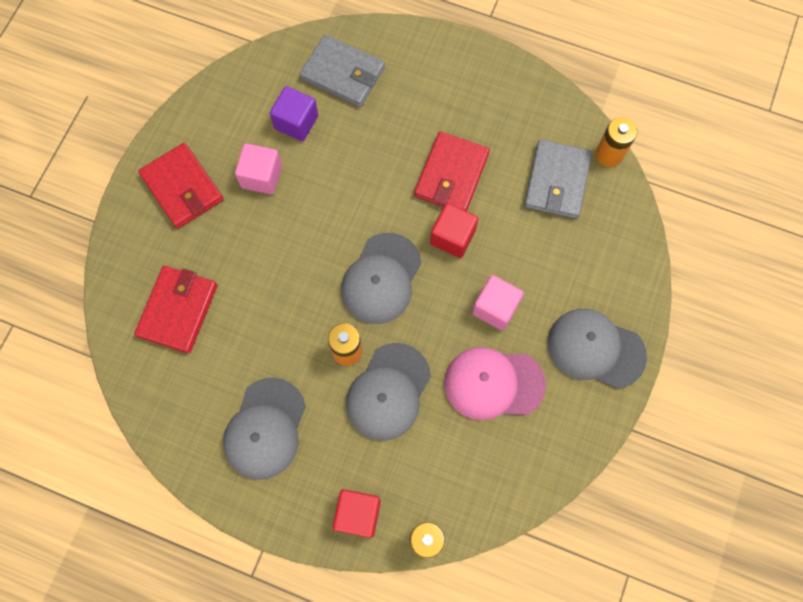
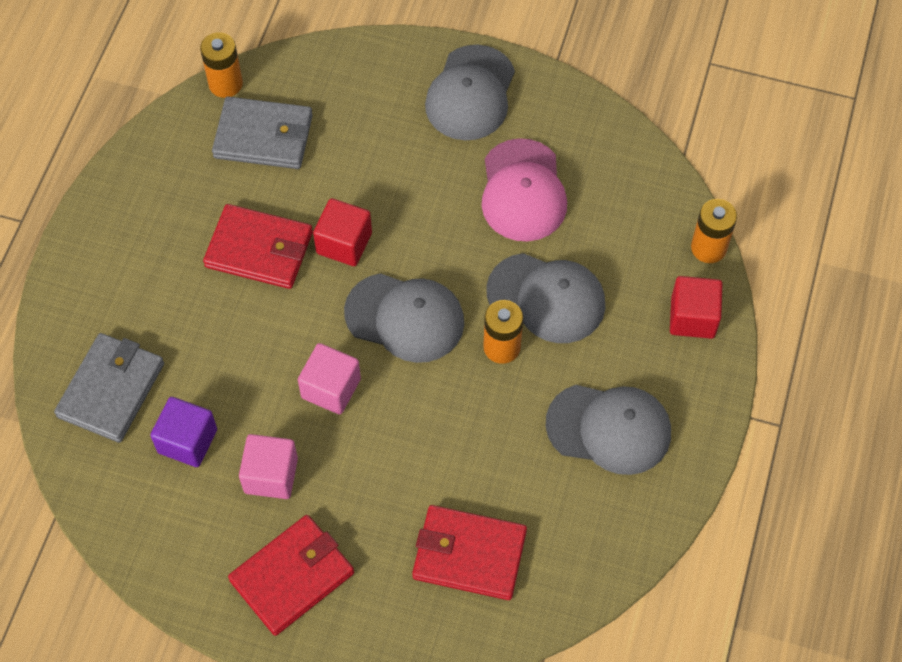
camera: 95 degrees left, 10 degrees down
(495, 308) = (431, 193): pink cube -> pink cube (331, 388)

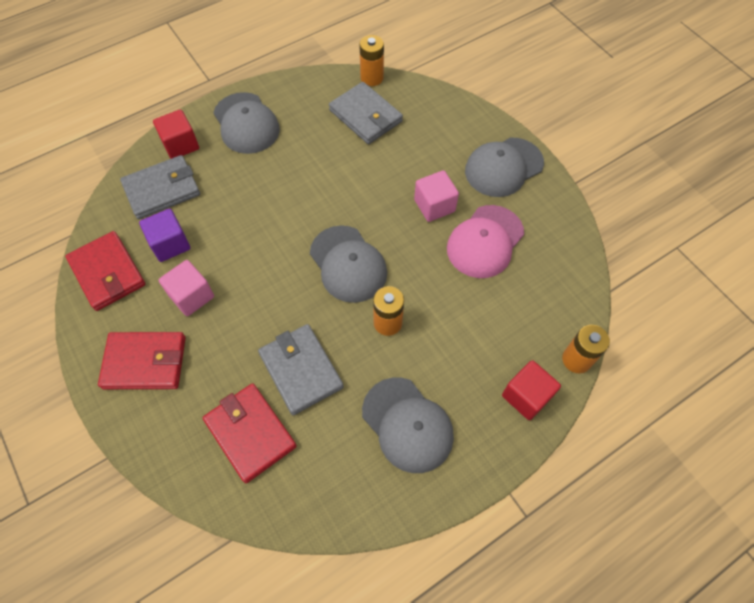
camera: 40 degrees right, 0 degrees up
(259, 250) = (306, 171): red wallet -> red wallet (107, 273)
(331, 388) = (270, 273): pink cube -> pink cube (434, 206)
(344, 243) = (354, 199): red cube -> red cube (180, 145)
(460, 459) = (301, 370): none -> grey wallet
(546, 298) = (442, 314): grey cap -> grey cap (246, 123)

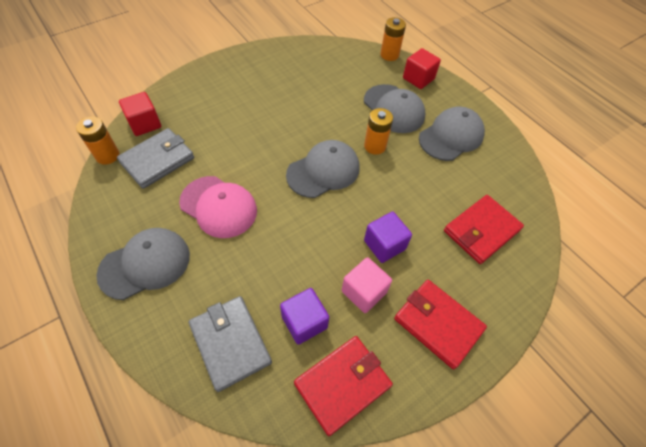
camera: 95 degrees left, 5 degrees down
(145, 362) = (438, 324): red wallet -> red wallet turned 45 degrees counterclockwise
(180, 145) = (165, 332): red cube -> red cube (145, 124)
(243, 320) = (384, 245): none -> purple cube
(301, 370) = (423, 200): grey wallet -> none
(434, 206) = (266, 116): pink cube -> none
(485, 241) = (301, 89): pink cap -> pink cap (218, 207)
(503, 167) = (231, 75): grey cap -> grey cap (394, 109)

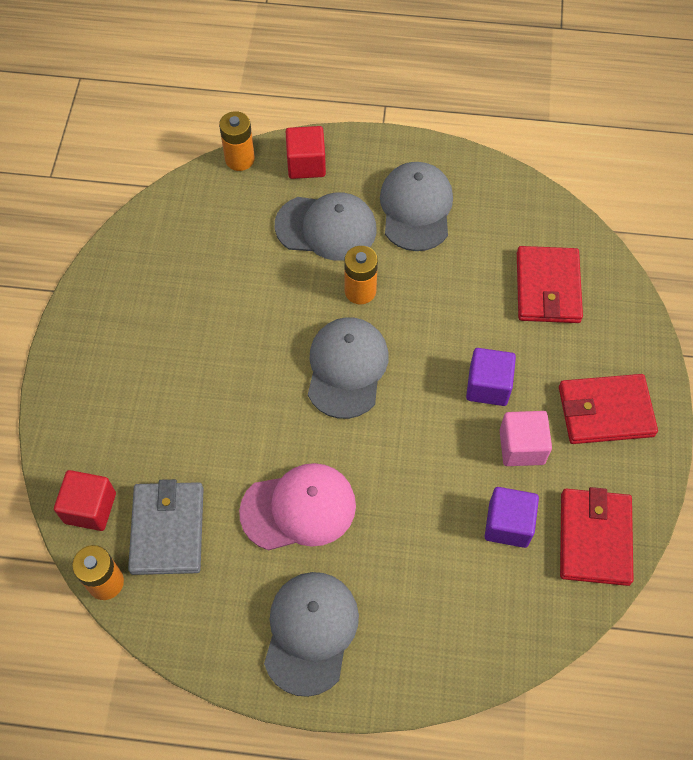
camera: 45 degrees left, 5 degrees up
(230, 343) = (474, 607): grey wallet -> none

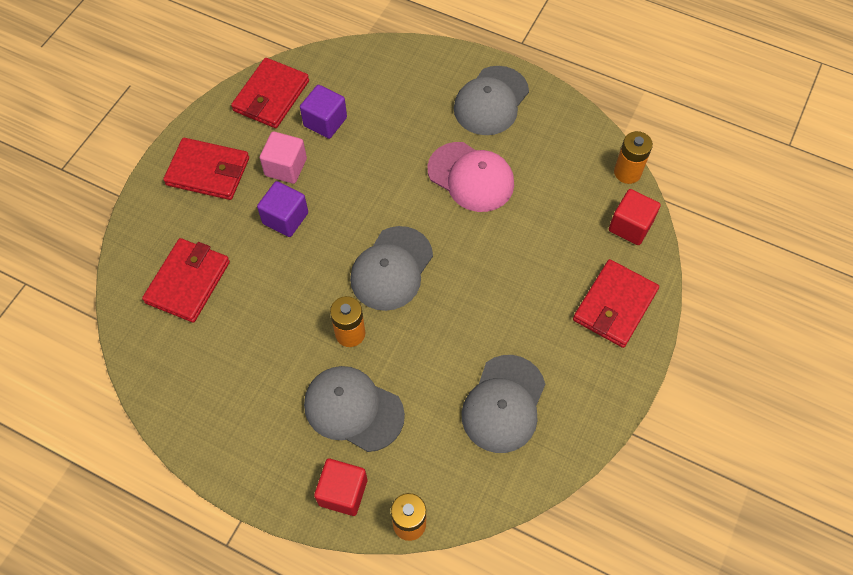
camera: 160 degrees left, 0 degrees up
(93, 406) = (614, 305): none -> red wallet
(167, 529) = (573, 193): grey wallet -> none
(299, 508) = (471, 177): pink cap -> pink cap turned 150 degrees counterclockwise
(416, 208) = (259, 400): grey cap -> grey cap (503, 404)

